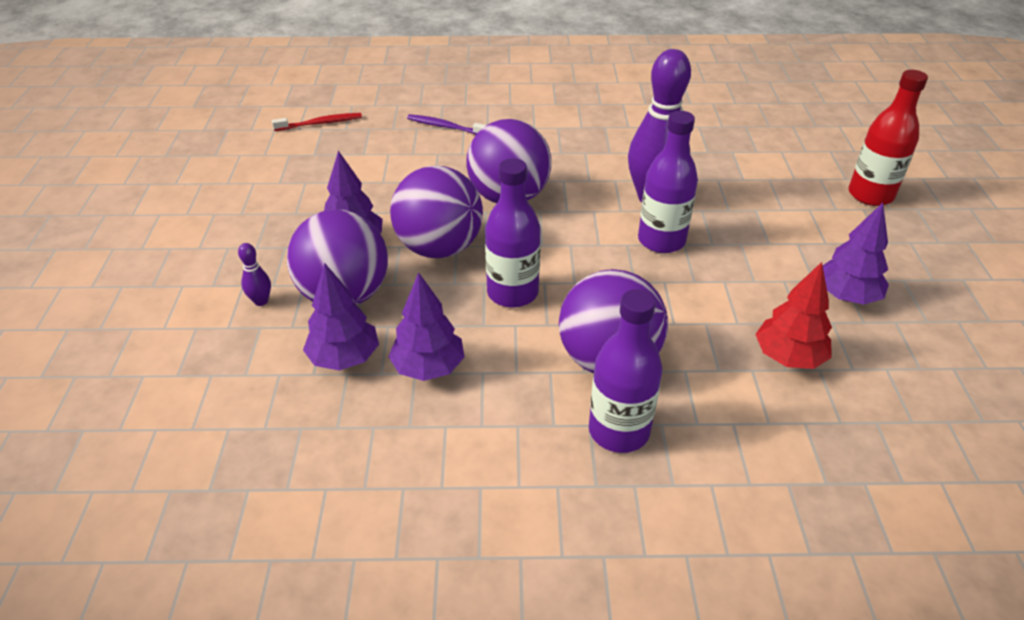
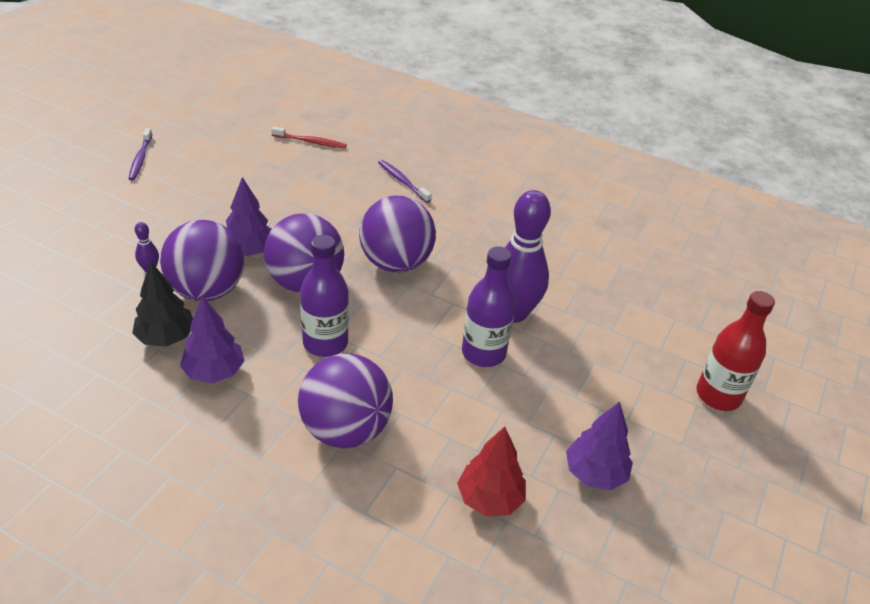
camera: 25 degrees right, 0 degrees up
(145, 200) = (140, 158): none -> purple toothbrush
(344, 358) = (166, 337): purple tree -> black tree
(619, 431) = (301, 487): purple bottle -> none

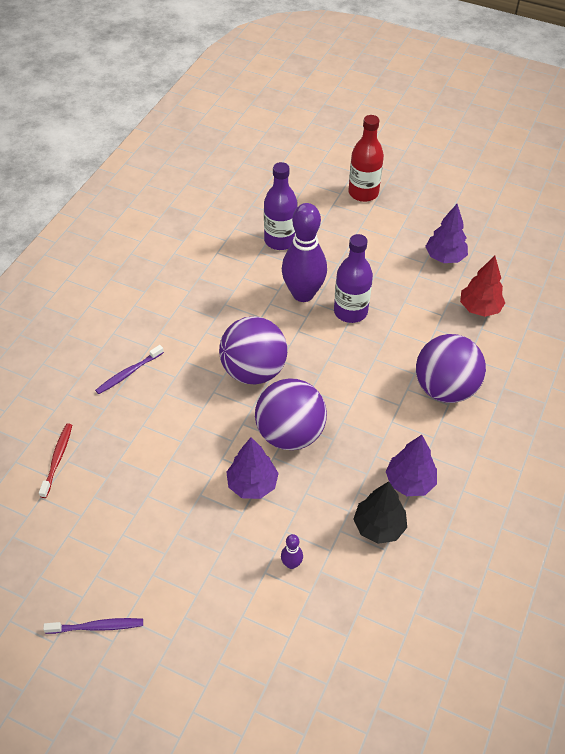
camera: 90 degrees left, 10 degrees up
(207, 290) = (313, 508): purple ball -> none
(325, 343) = (361, 410): purple bottle -> purple bottle (280, 240)

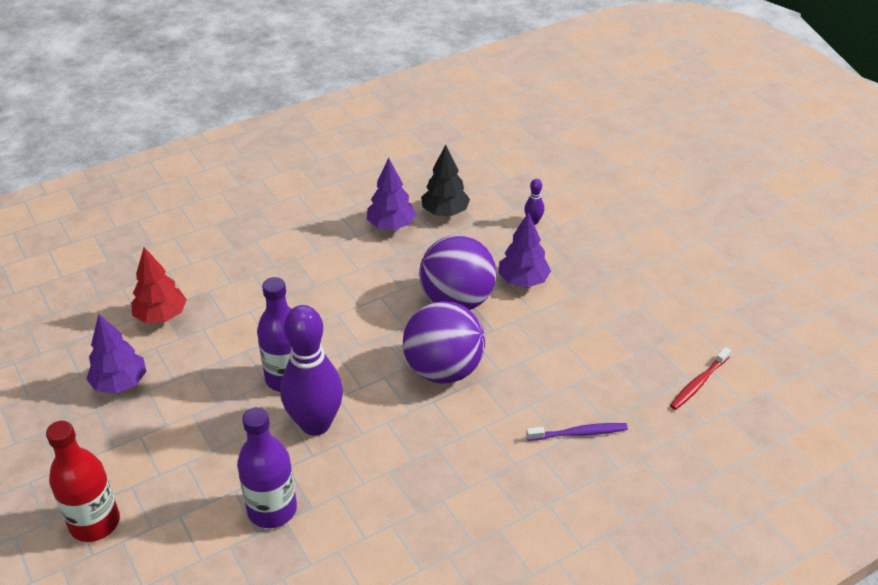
camera: 145 degrees left, 10 degrees down
(96, 627) = (713, 251): purple toothbrush -> none
(445, 388) = (283, 270): purple ball -> none

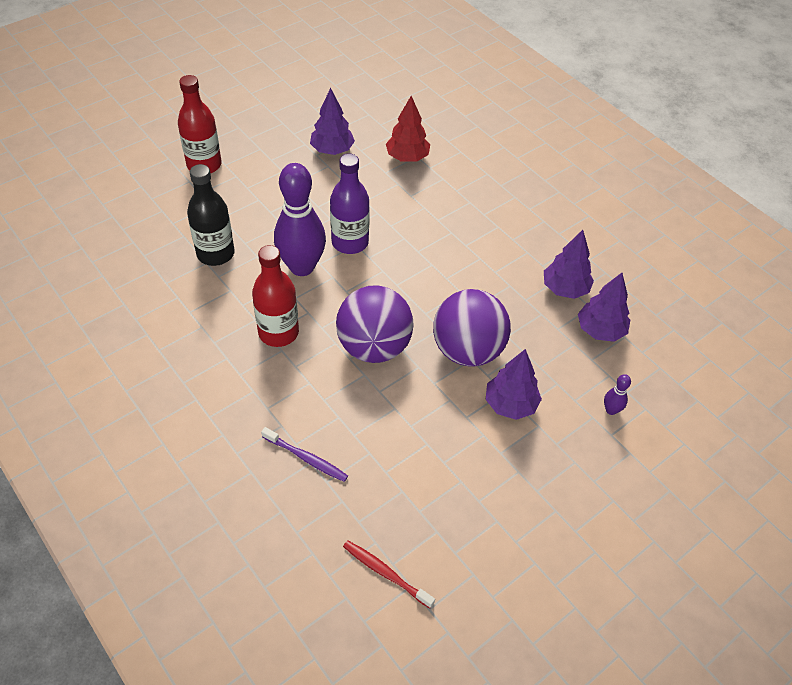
camera: 80 degrees right, 10 degrees up
(272, 509) = (215, 253): purple bottle -> black bottle
(412, 449) = (278, 332): none -> red bottle
(445, 212) = (600, 330): black tree -> purple tree
(578, 433) = (306, 458): purple toothbrush -> purple toothbrush turned 45 degrees counterclockwise

